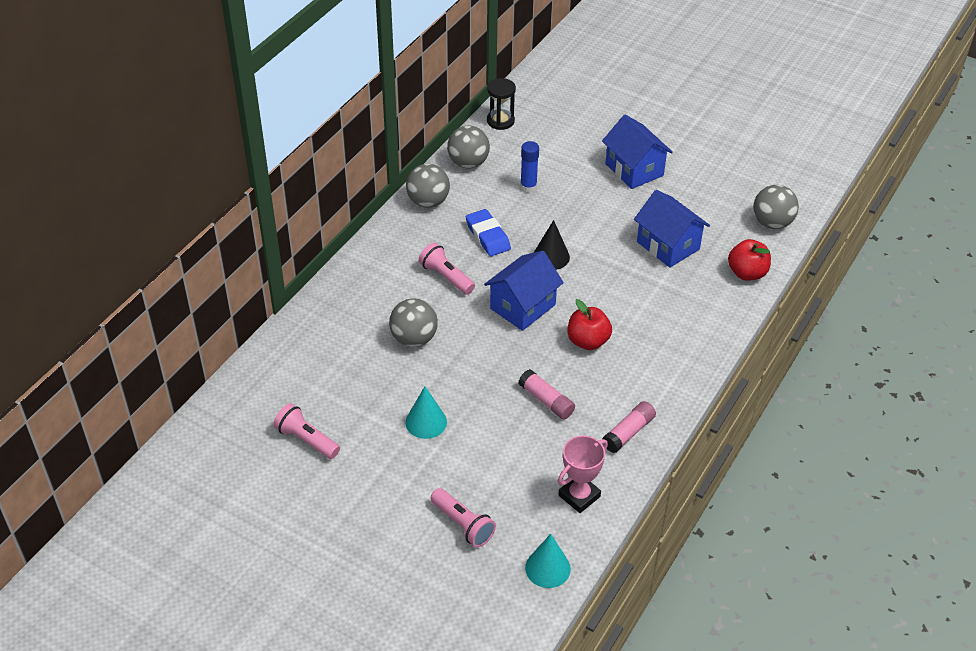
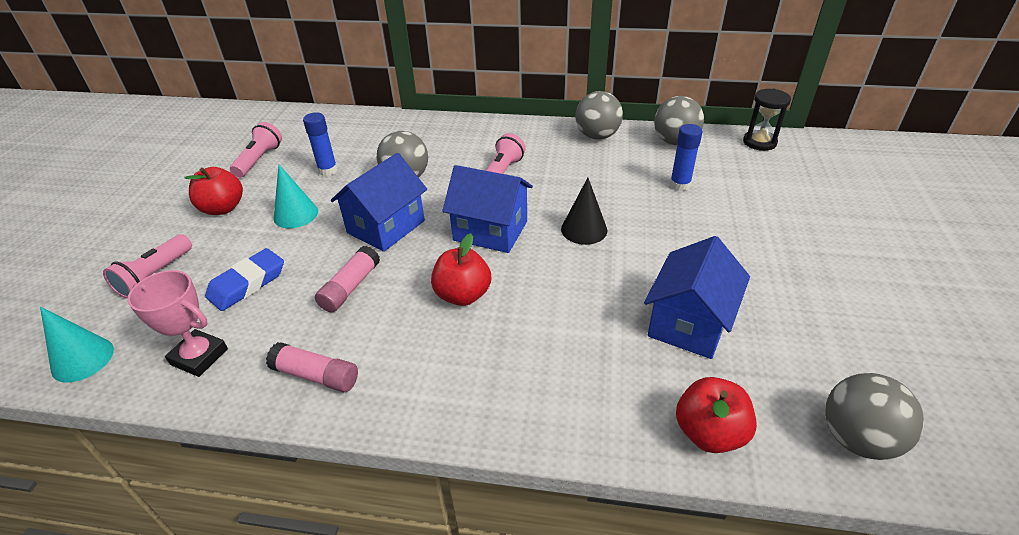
camera: 70 degrees right, 5 degrees down
(364, 390) = (328, 170): none -> blue glue stick
(383, 474) = (223, 208): none -> red apple
(488, 236) = (579, 180): blue eraser -> blue eraser (247, 284)
(634, 170) = (799, 254): blue house -> blue house (386, 227)

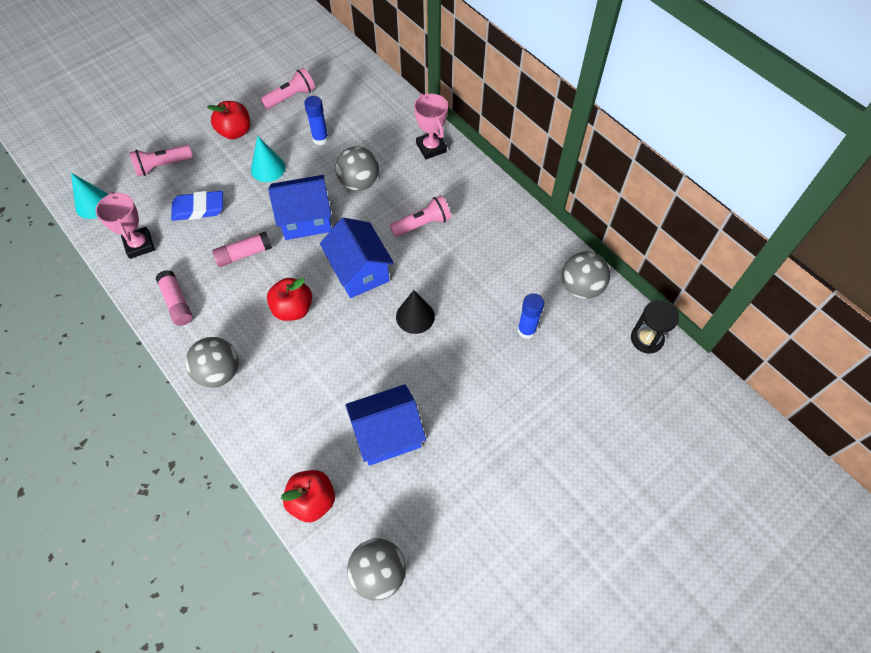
camera: 40 degrees right, 20 degrees up
(441, 129) = (431, 147): none -> pink trophy
(597, 136) = (531, 237): grey ball -> grey ball (219, 372)

